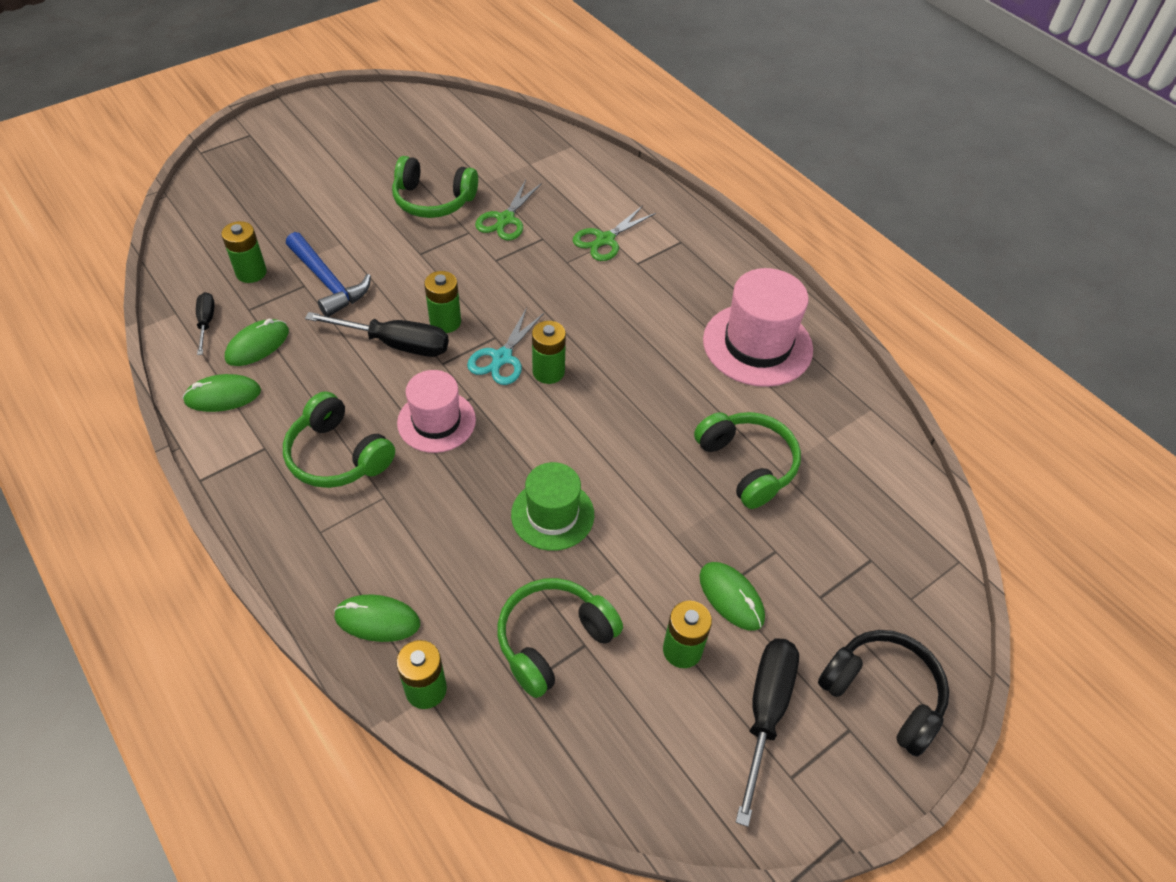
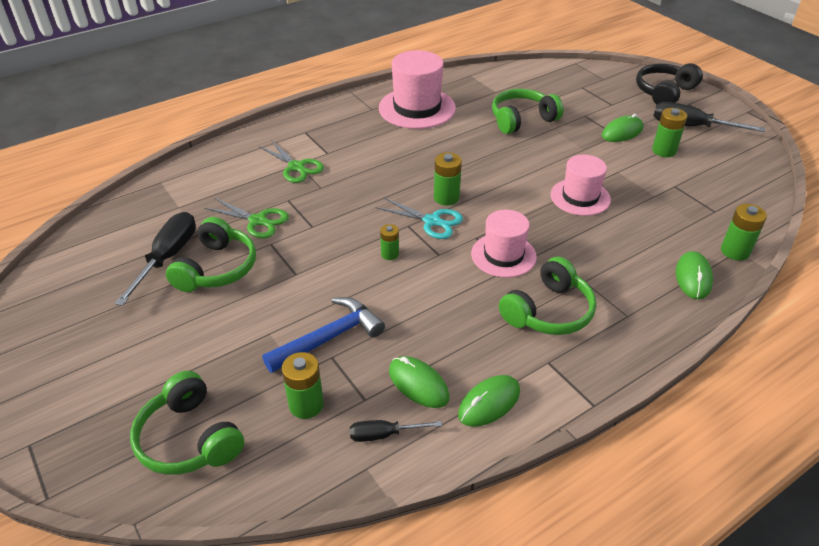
camera: 85 degrees left, 10 degrees down
(223, 396) = (489, 403): green mouse -> green mouse turned 60 degrees clockwise
(396, 344) = (416, 283): black screwdriver -> black screwdriver (167, 257)
(445, 322) = (390, 254): green battery -> green battery, size x0.64
(552, 514) = (580, 197): green hat -> pink hat
(553, 640) = (677, 198): green headphones -> green headphones (189, 438)

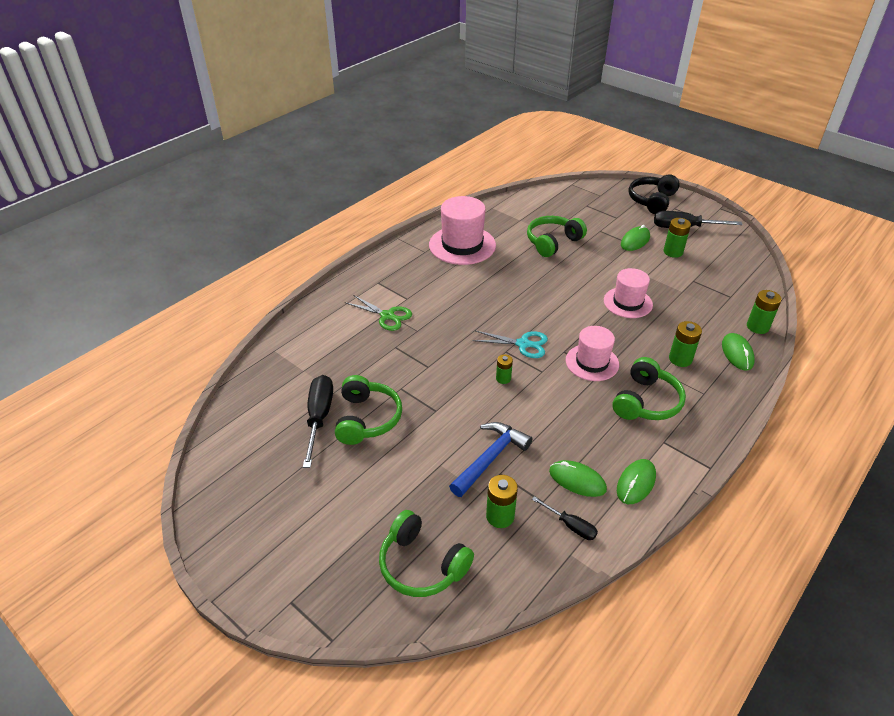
camera: 15 degrees left, 0 degrees up
(258, 221) = (379, 370): green scissors -> none
(384, 435) = (570, 526): black screwdriver -> black screwdriver turned 120 degrees counterclockwise
(446, 198) = (524, 321): green battery -> green battery (680, 359)

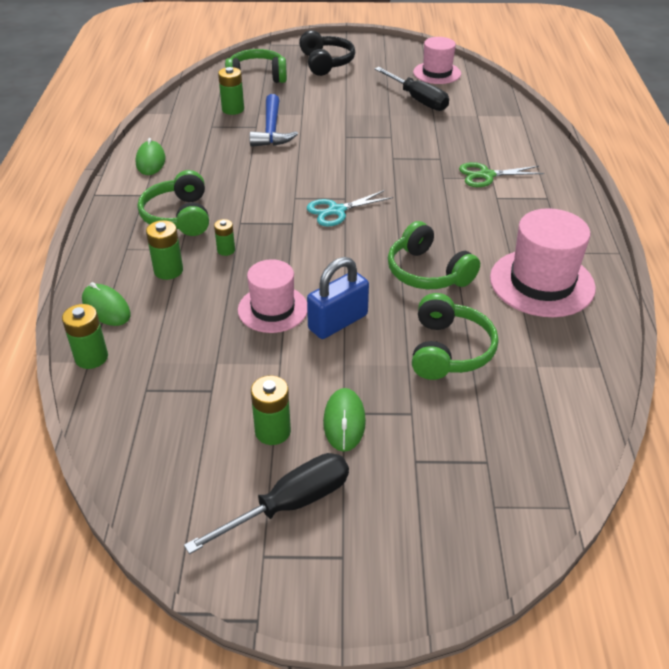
camera: 140 degrees right, 0 degrees up
(367, 419) = (386, 112): green headphones -> green headphones (427, 272)
(503, 378) = (321, 177): green battery -> green battery (226, 250)
(570, 526) = (181, 123): black screwdriver -> none
(577, 480) = (196, 145): green mouse -> none
(592, 362) = (256, 225): pink hat -> pink hat (437, 73)
(596, 279) = (338, 322): none -> blue padlock
(652, 201) = (396, 552): black headphones -> black headphones (326, 63)

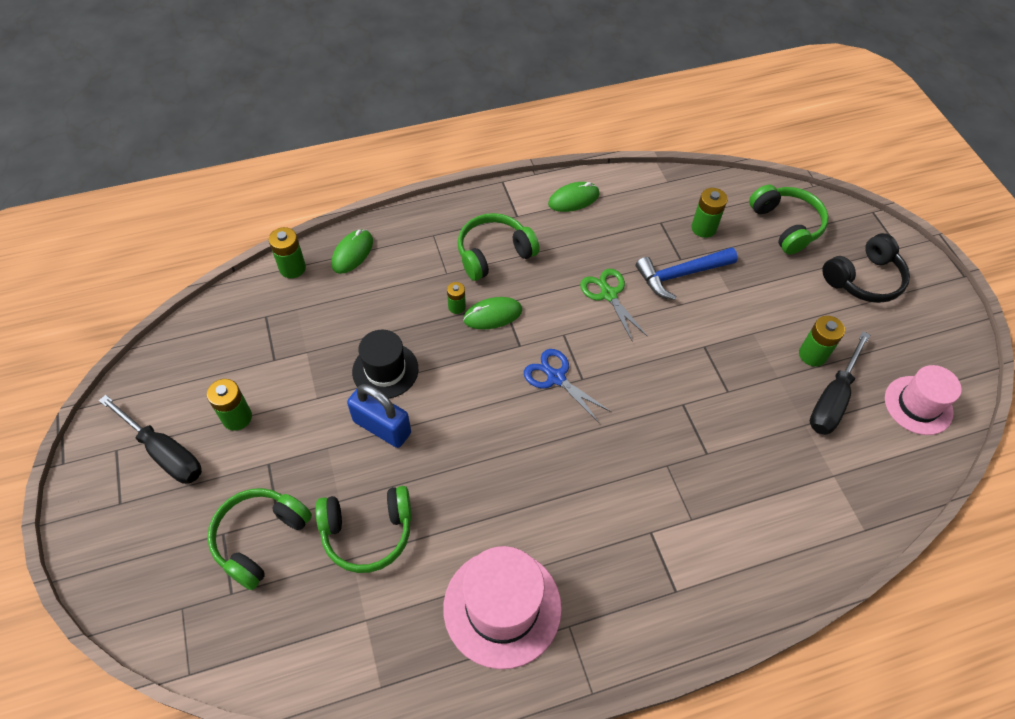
camera: 70 degrees right, 15 degrees up
(168, 270) = (413, 276): green battery -> green battery (812, 355)
(273, 309) = (385, 370): pink hat -> black hat
(336, 211) = (556, 377): turquoise scissors -> blue scissors
(344, 421) = (257, 466): green mouse -> green mouse (492, 315)
(427, 272) = (482, 487): green headphones -> green headphones (260, 538)
(486, 175) = (693, 512): green scissors -> green scissors (608, 294)

